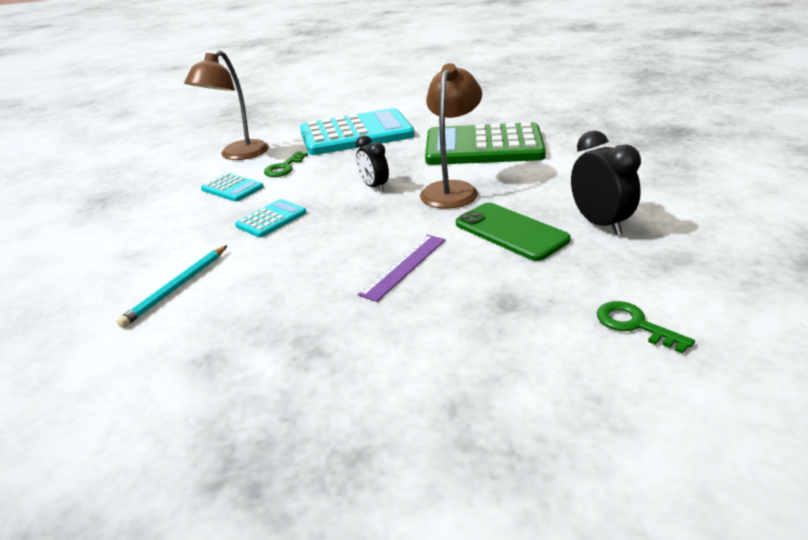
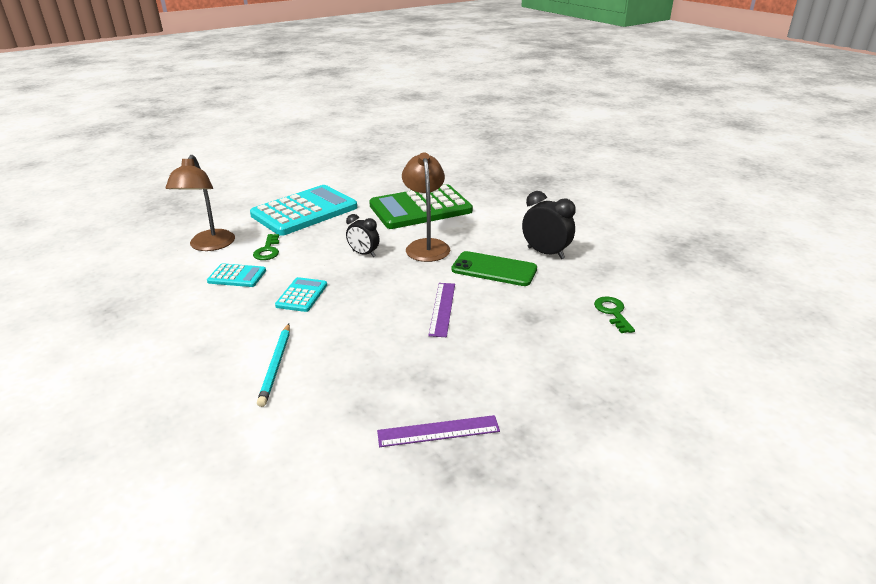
camera: 30 degrees left, 0 degrees up
(260, 417) = (438, 431): none -> purple ruler
(635, 325) = (613, 312): green key -> green key turned 60 degrees clockwise

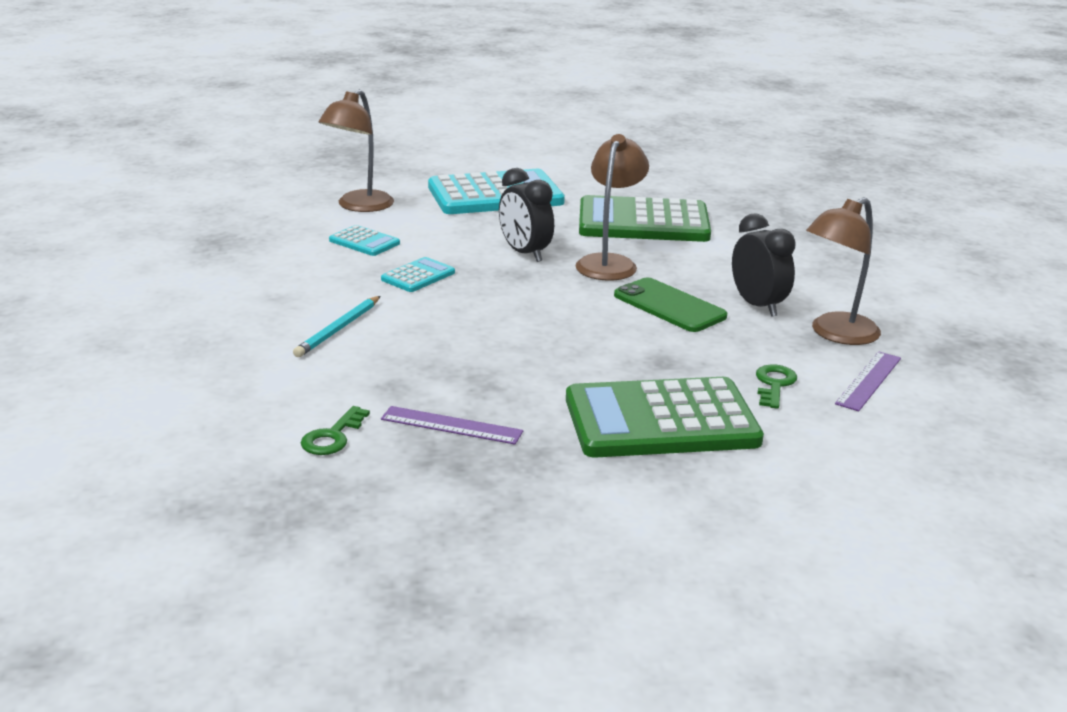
camera: 25 degrees right, 5 degrees down
(268, 250) = (418, 225): green key -> green key (332, 437)
(364, 254) = (525, 253): black clock -> black clock, size x1.51
(442, 308) = (564, 327): purple ruler -> purple ruler (868, 380)
(575, 369) = (661, 420): none -> green calculator
(608, 261) = (836, 334): none -> brown lamp

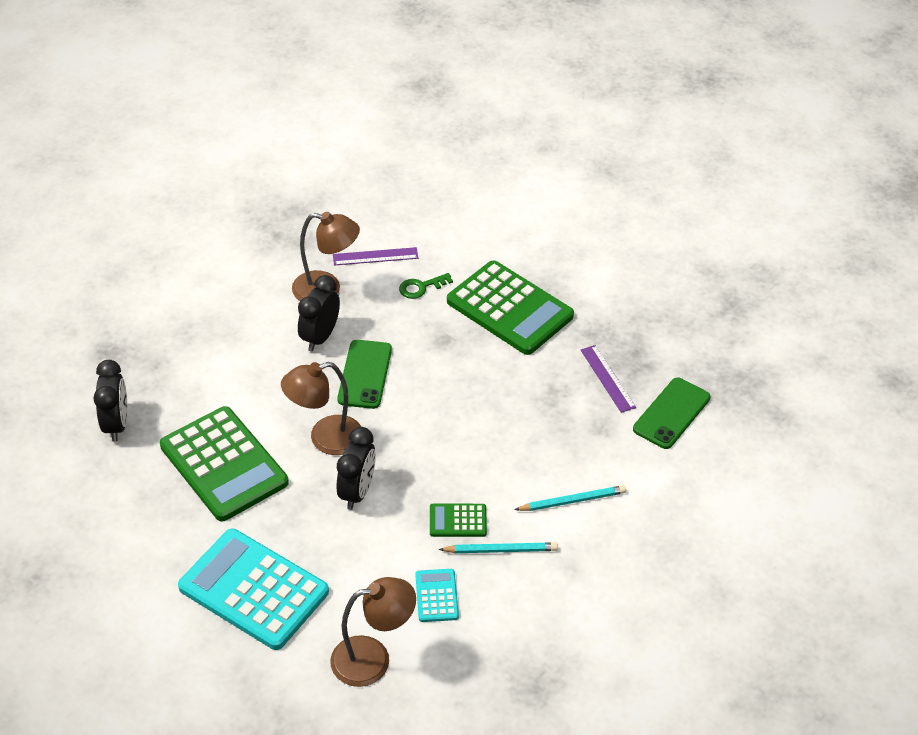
camera: 130 degrees left, 20 degrees up
(332, 437) = (671, 413): green key -> green phone
(354, 279) = (500, 550): none -> turquoise pencil
(418, 276) = (458, 521): turquoise calculator -> green calculator
(752, 204) = (116, 424): none -> black clock

